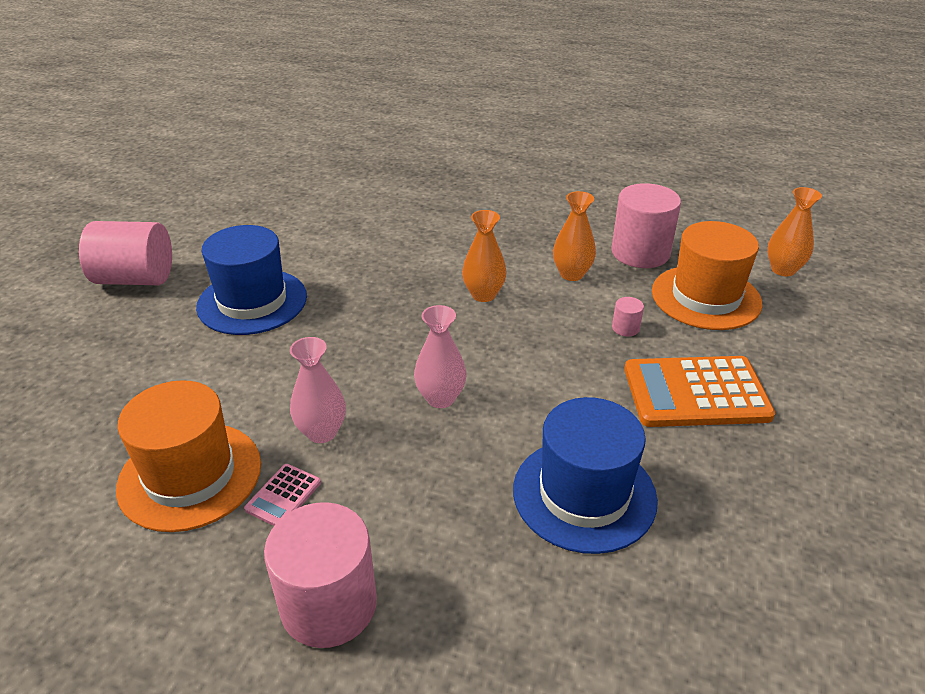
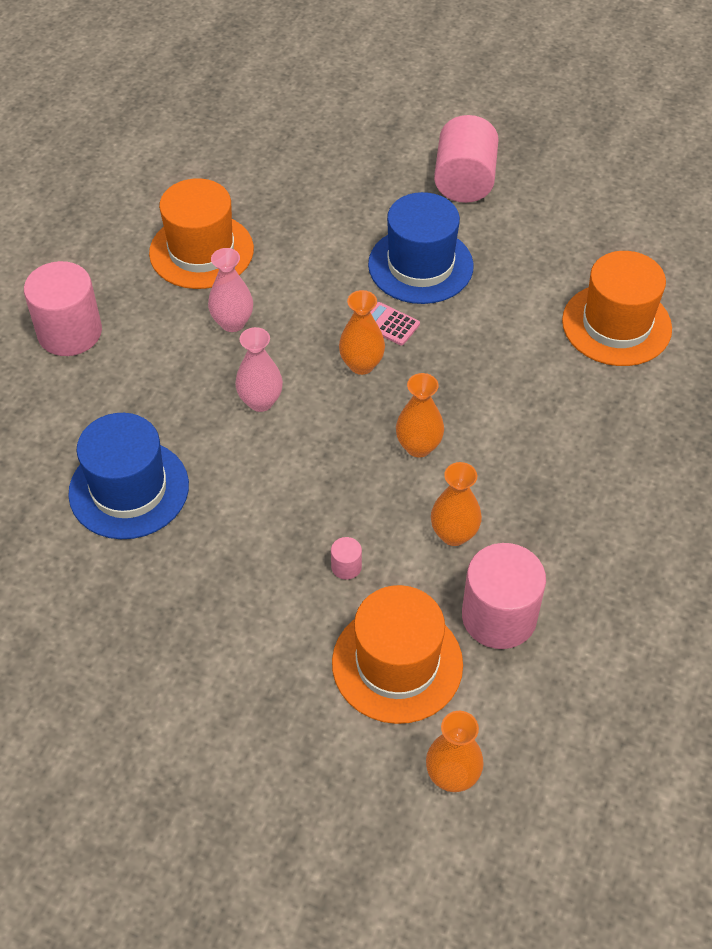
camera: 95 degrees right, 15 degrees up
(283, 496) = (170, 304): pink calculator -> pink calculator (389, 324)
(340, 203) = (616, 325): none -> orange hat
(386, 332) = (361, 365): none -> orange vase
(696, 392) = (235, 605): orange calculator -> none

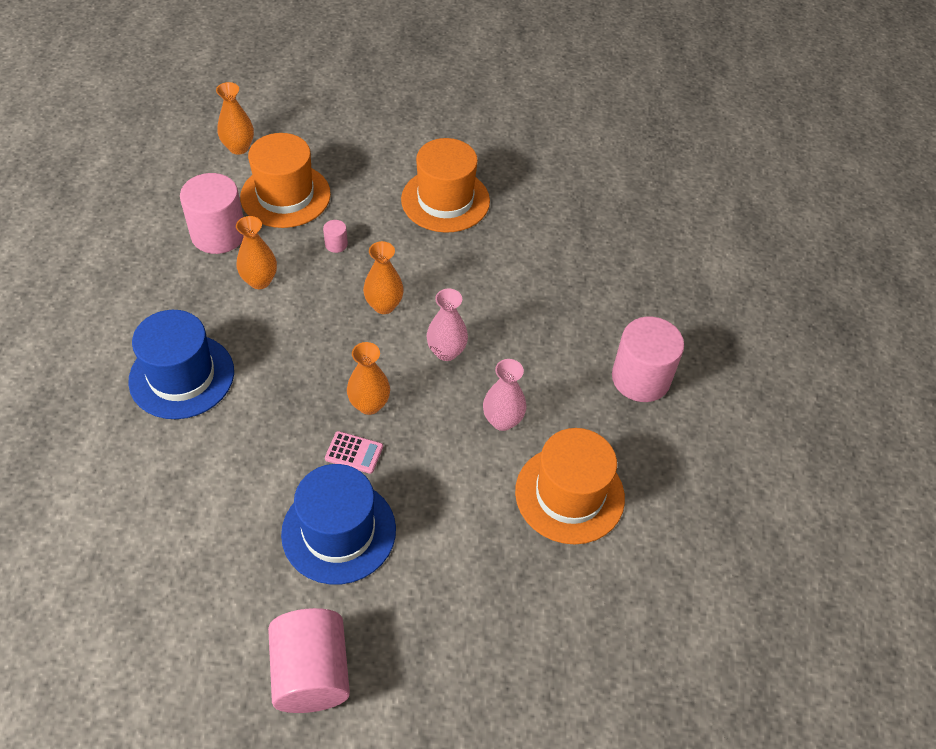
camera: 160 degrees right, 0 degrees up
(129, 489) = (517, 264): blue hat -> blue hat (182, 376)
(418, 446) = (301, 341): orange vase -> orange vase (384, 305)
(616, 325) = (123, 505): orange hat -> orange hat (445, 200)

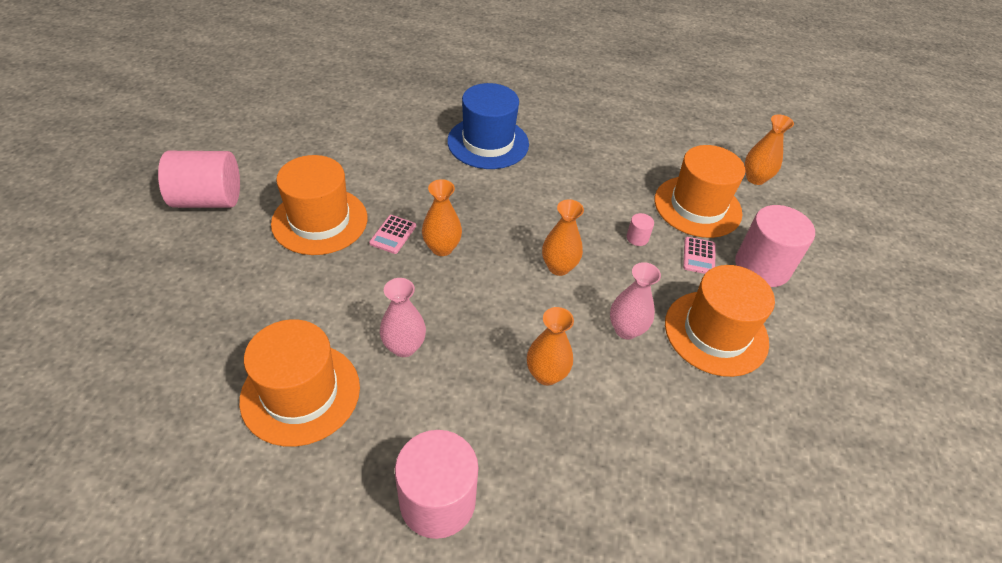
camera: 95 degrees right, 5 degrees down
(218, 234) = (641, 164): pink cylinder -> pink cylinder (762, 266)
(260, 281) = (588, 186): orange vase -> orange vase (546, 374)
(339, 531) = (320, 221): blue hat -> orange hat
(356, 202) = (699, 256): none -> pink calculator
(446, 352) = (497, 310): pink vase -> pink vase (626, 329)

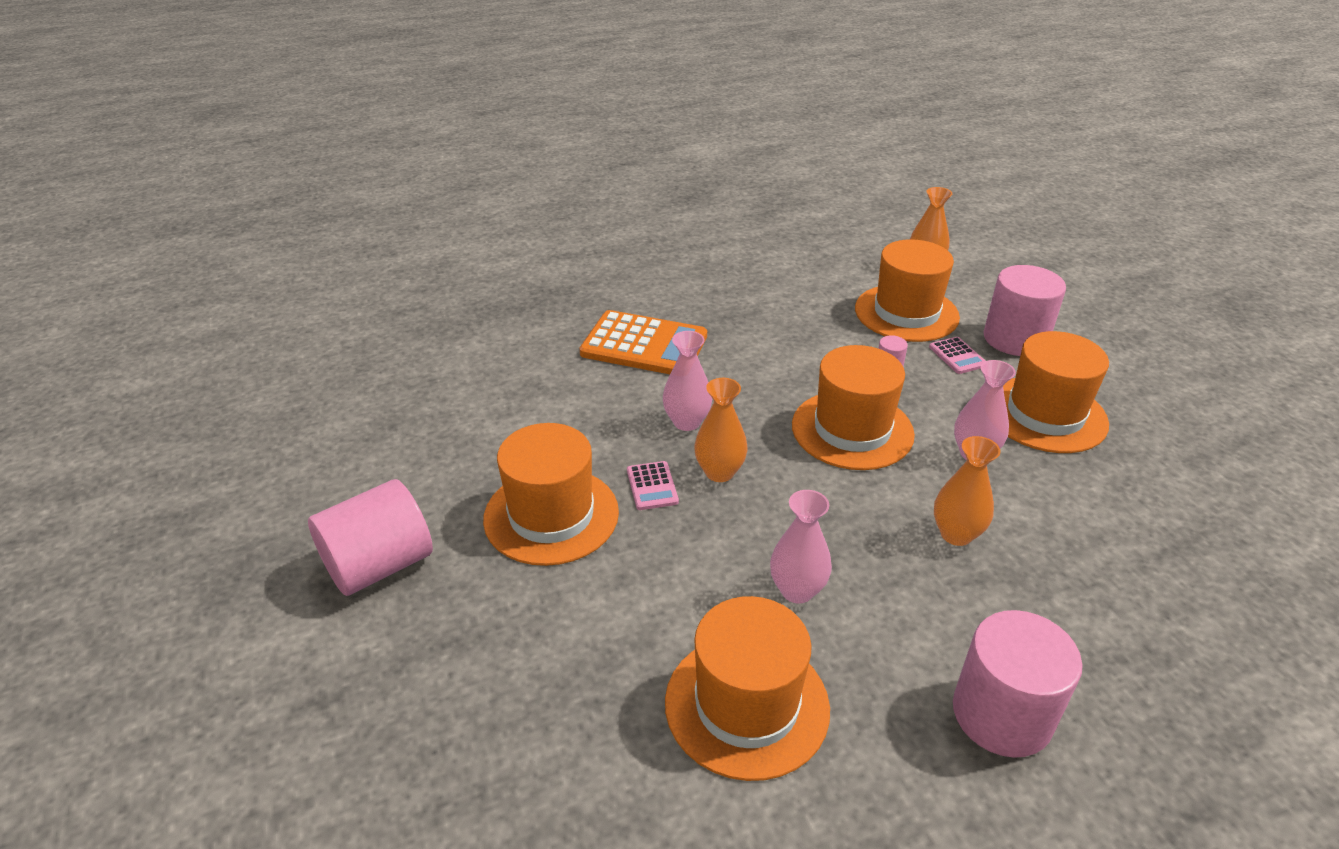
camera: 30 degrees left, 10 degrees down
(458, 206) = (687, 422): none -> pink vase
(488, 143) = (644, 345): blue hat -> orange calculator
(559, 267) = (852, 430): orange vase -> orange hat

